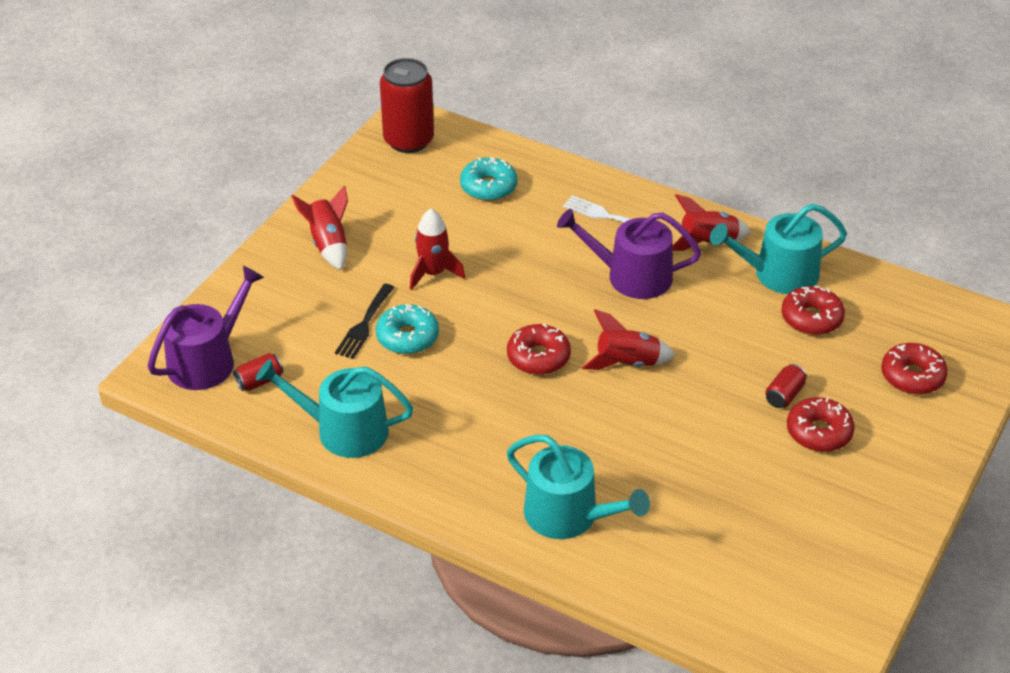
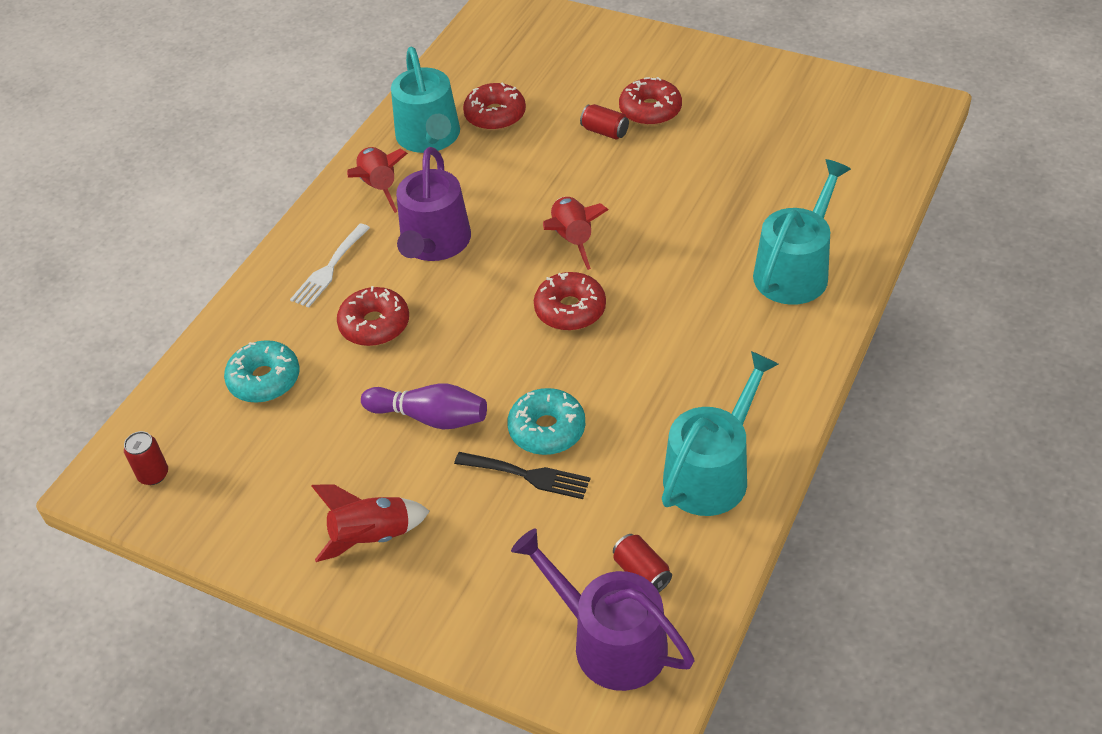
camera: 90 degrees left, 5 degrees up
(343, 430) = (712, 472): turquoise watering can -> turquoise watering can turned 150 degrees counterclockwise
(408, 140) = (153, 474): red can -> red can, size x0.45
(433, 273) = (430, 417): red rocket -> purple bowling pin
(912, 376) = (569, 56): red donut -> red donut (374, 325)

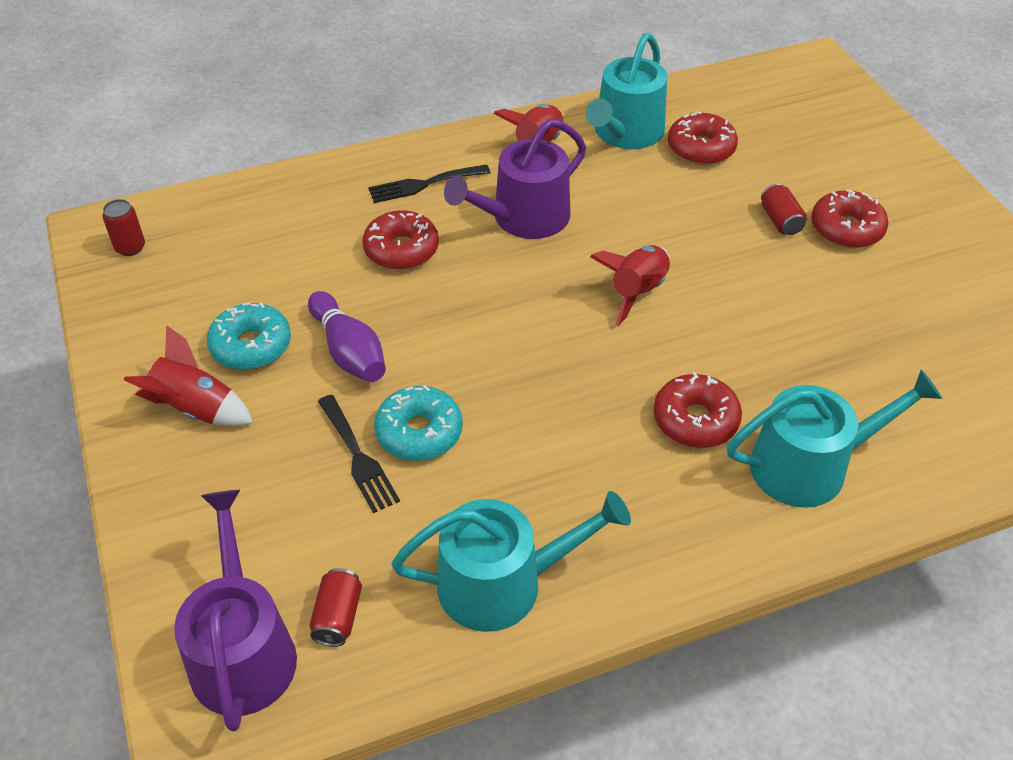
camera: 40 degrees right, 0 degrees up
(264, 379) = (279, 234): turquoise donut -> turquoise donut (251, 346)
(329, 269) = (423, 184): white fork -> black fork
(570, 309) = (562, 348): red donut -> red donut (695, 420)

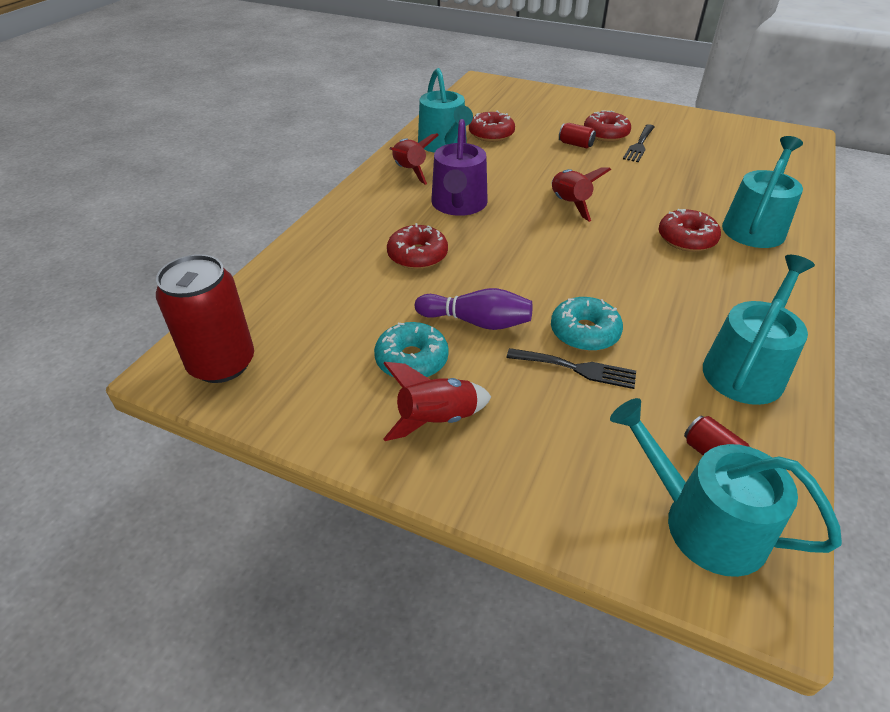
camera: 45 degrees left, 5 degrees down
(130, 247) = (222, 363): red can -> red can, size x2.22
(243, 649) = (703, 522): purple watering can -> turquoise watering can
(423, 184) = (375, 219): black fork -> black fork (639, 145)

